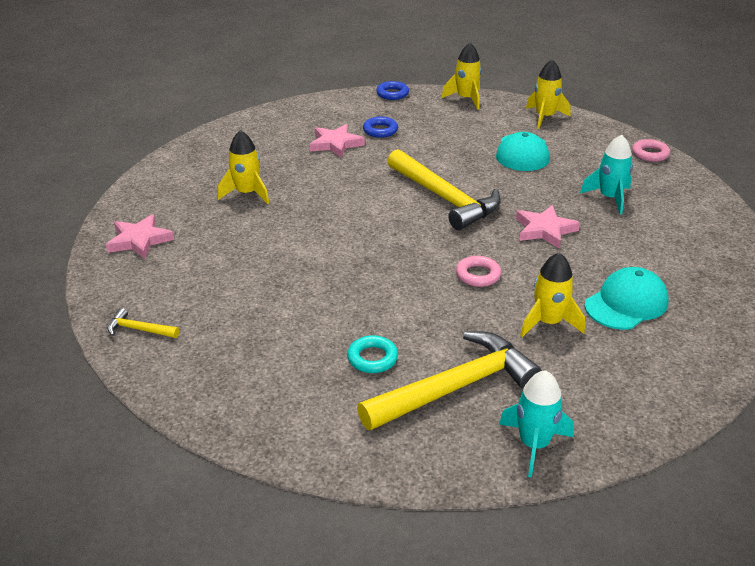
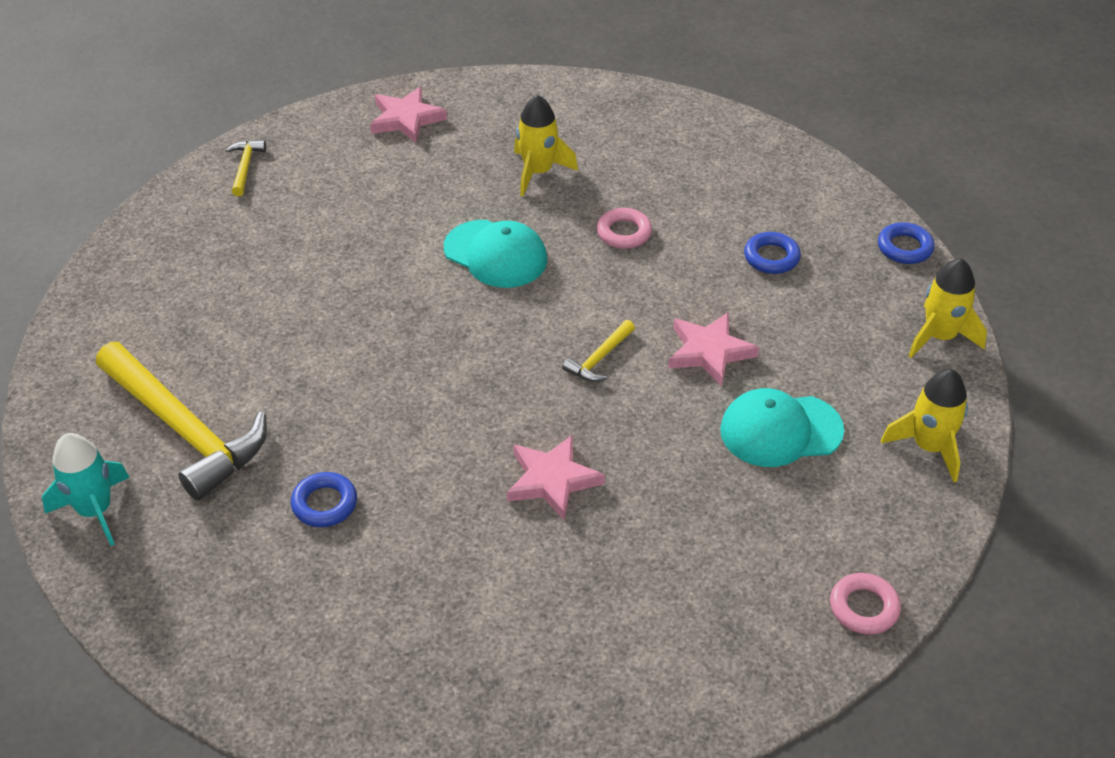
camera: 75 degrees right, 10 degrees up
(335, 144) = (706, 221): pink star -> pink star (709, 352)
(372, 358) = (226, 351): turquoise ring -> none
(444, 198) = (599, 358): yellow hammer -> yellow hammer, size x0.43
(478, 275) = (415, 420): pink ring -> pink ring (624, 233)
(548, 323) = (324, 504): yellow rocket -> blue ring
(610, 198) = (678, 555): turquoise rocket -> none
(626, 303) = (387, 588): turquoise cap -> turquoise cap (495, 254)

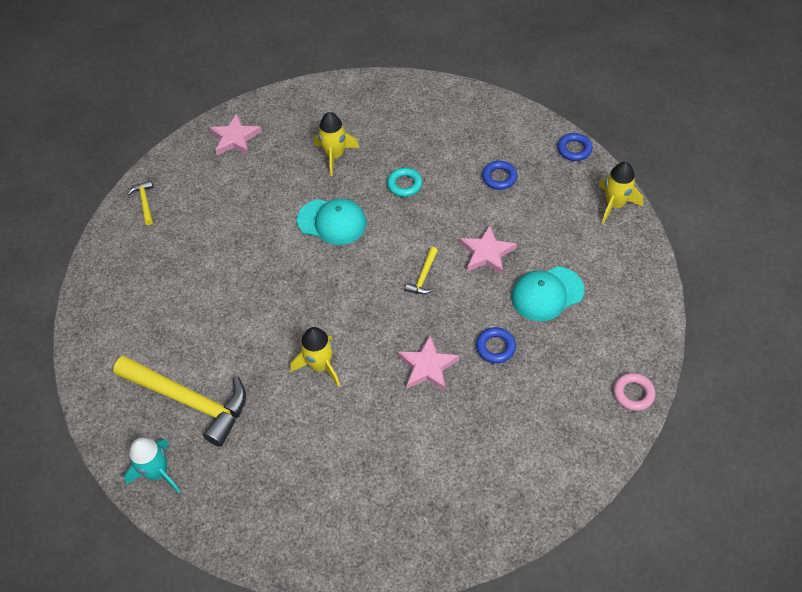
camera: 15 degrees left, 10 degrees up
(324, 504) = (298, 424): blue ring -> blue ring (495, 347)
(624, 233) = (404, 185): pink ring -> turquoise ring
(929, 447) = (633, 280): yellow rocket -> yellow rocket (320, 365)

